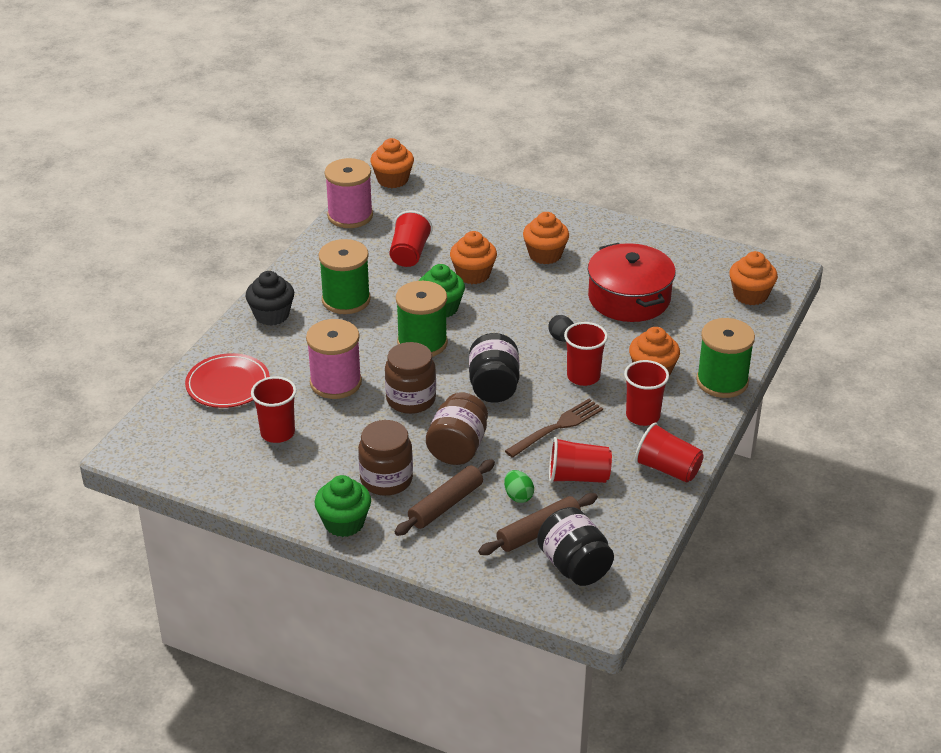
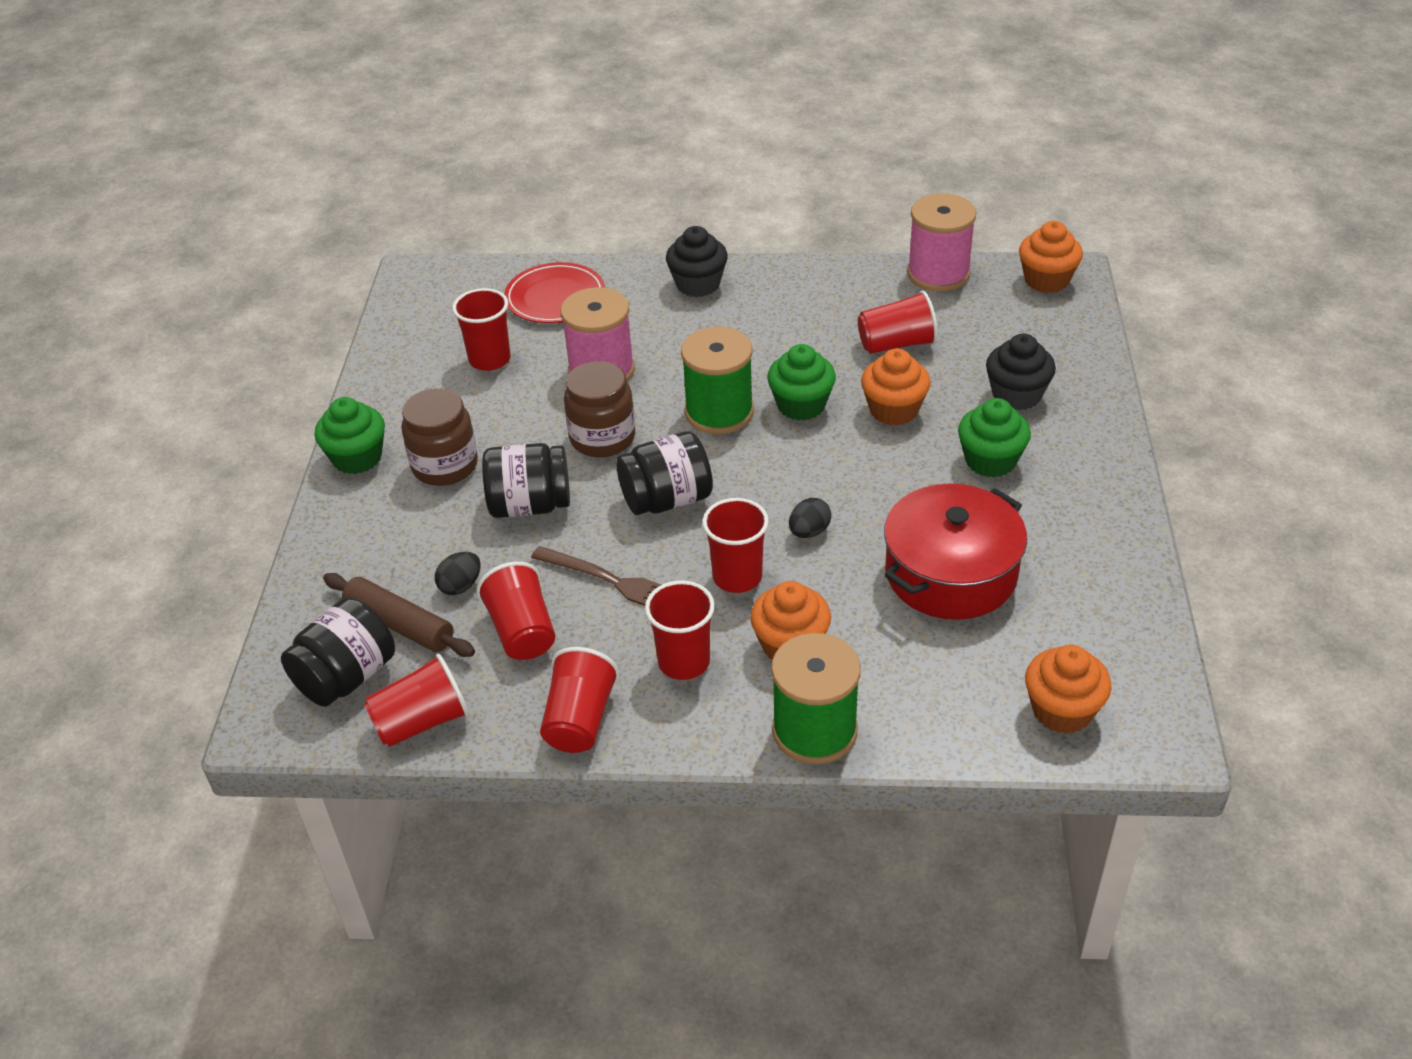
camera: 70 degrees right, 5 degrees up
(346, 300) = (764, 326): green spool -> none
(446, 505) = (419, 528): brown rolling pin -> none
(457, 448) = (530, 505): brown jar -> black jar
(494, 227) = (1016, 395): none -> black cupcake
(518, 496) = (460, 586): green egg -> black egg
(545, 255) = (990, 461): orange cupcake -> green cupcake
(634, 537) = (422, 722): none -> red cup

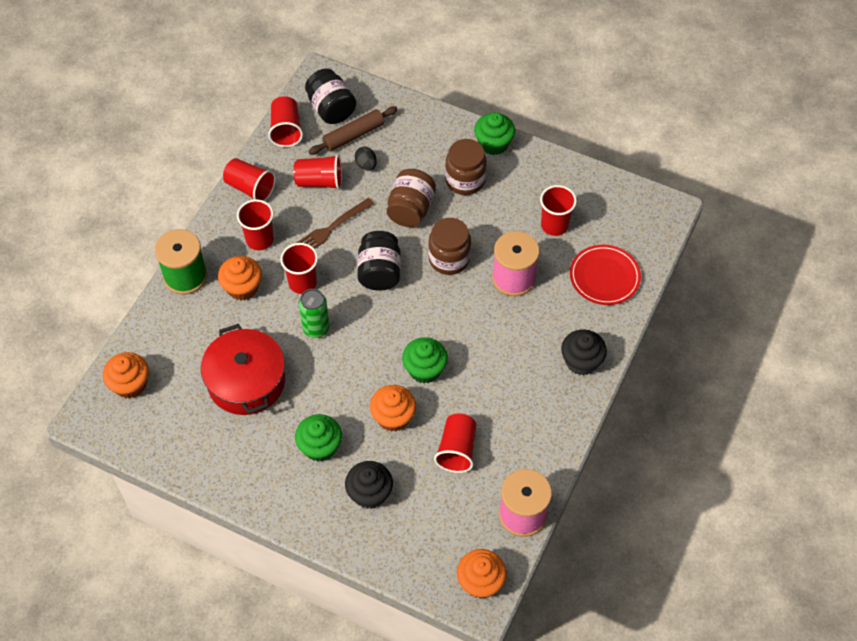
camera: 110 degrees right, 15 degrees up
(530, 505) = (410, 209): black jar -> brown jar
(719, 412) = (441, 324): green spool -> none
(809, 532) = (316, 329): black egg -> green can

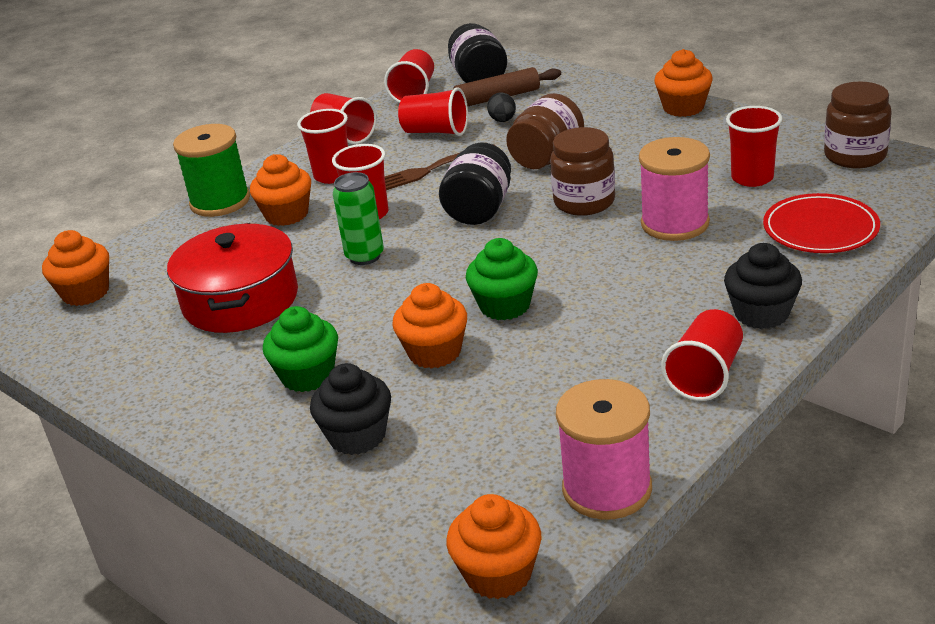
camera: 20 degrees right, 25 degrees down
(457, 450) = (521, 397): red cup -> red cup (705, 375)
(465, 180) = (632, 136): brown jar -> brown jar (855, 156)
(493, 144) = (683, 107): green cupcake -> orange cupcake

